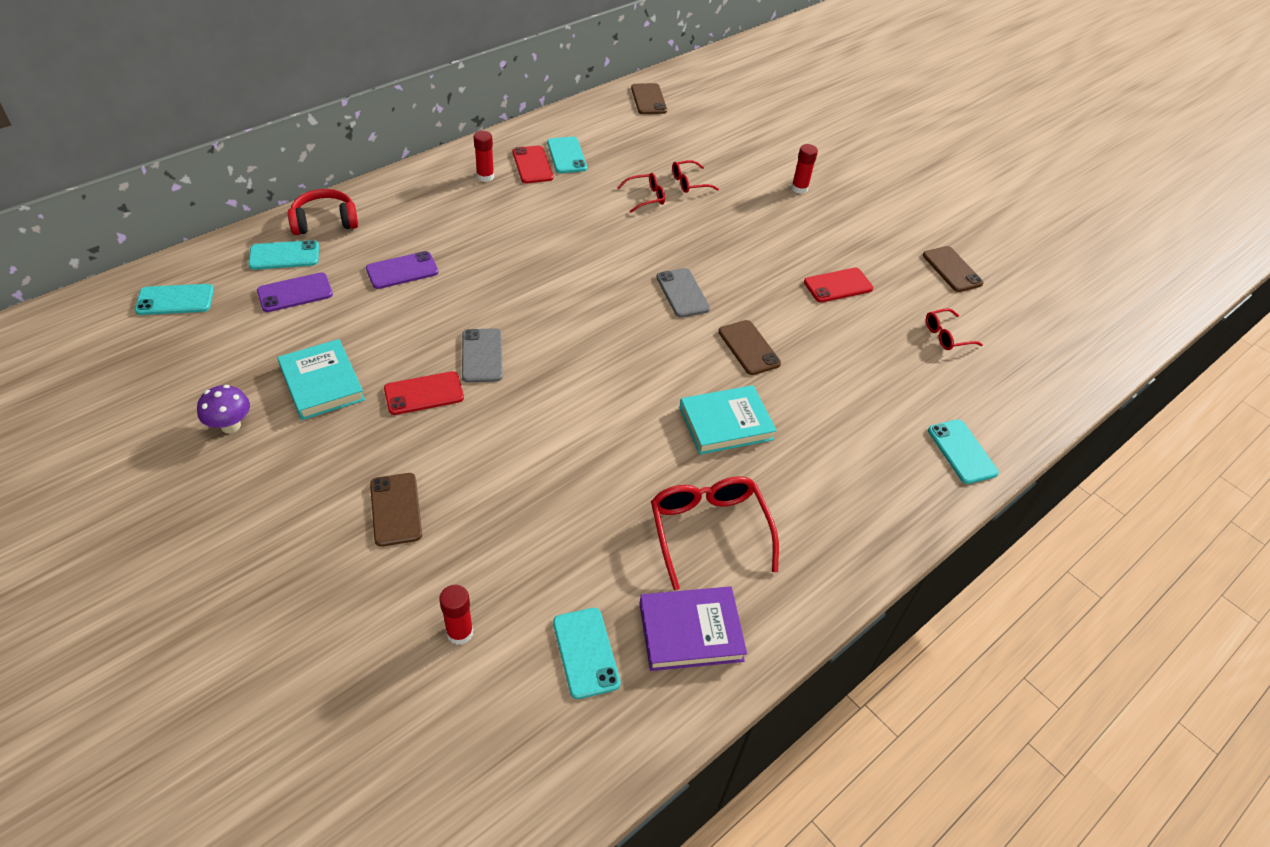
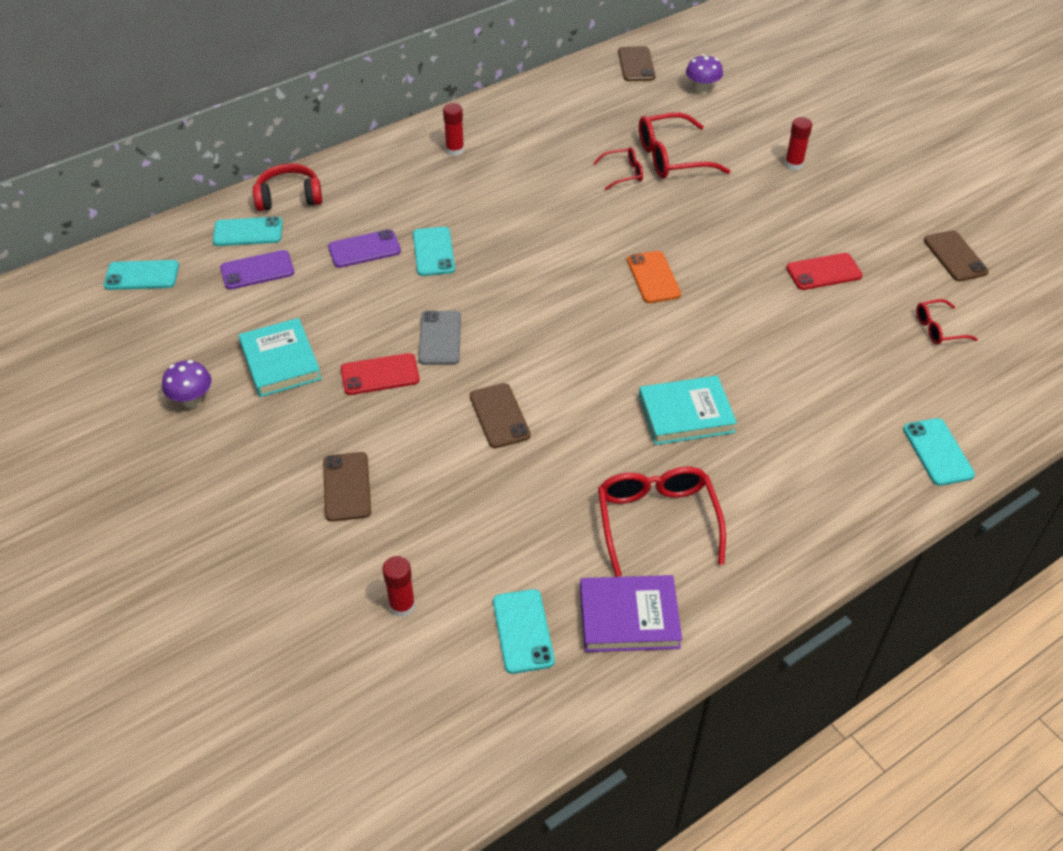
camera: 10 degrees right, 0 degrees up
(532, 165) = (505, 138): red phone -> none
(567, 155) = (542, 127): turquoise phone -> turquoise phone (433, 252)
(682, 293) = (653, 277): grey phone -> orange phone
(689, 182) = (672, 157): red glasses -> red glasses, size x1.84
(710, 122) = (702, 89): none -> purple mushroom
(749, 348) = (718, 336): brown phone -> brown phone (499, 416)

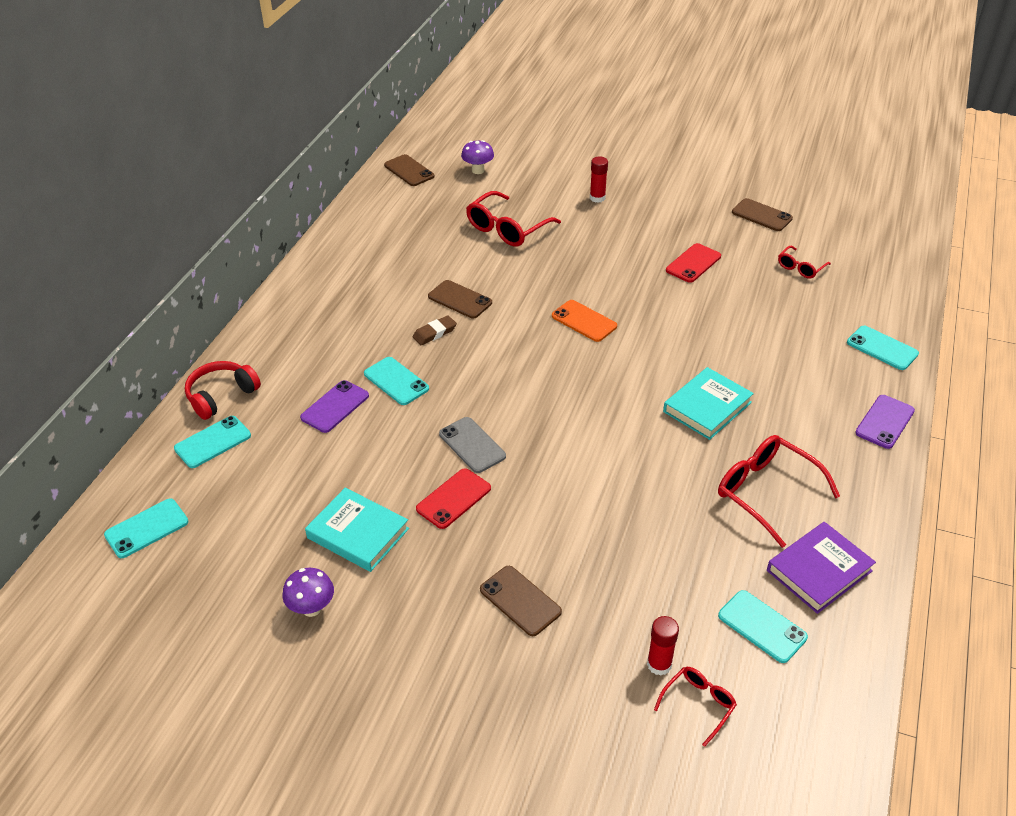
camera: 35 degrees left, 5 degrees down
(257, 270) = (256, 469): purple phone -> purple phone (885, 422)
(455, 150) = (330, 294): red glue stick -> none
(499, 416) = (580, 479): brown phone -> brown phone (460, 299)
(507, 225) = (434, 333): none -> brown eraser
(623, 173) = (483, 255): red glasses -> red glasses (698, 705)

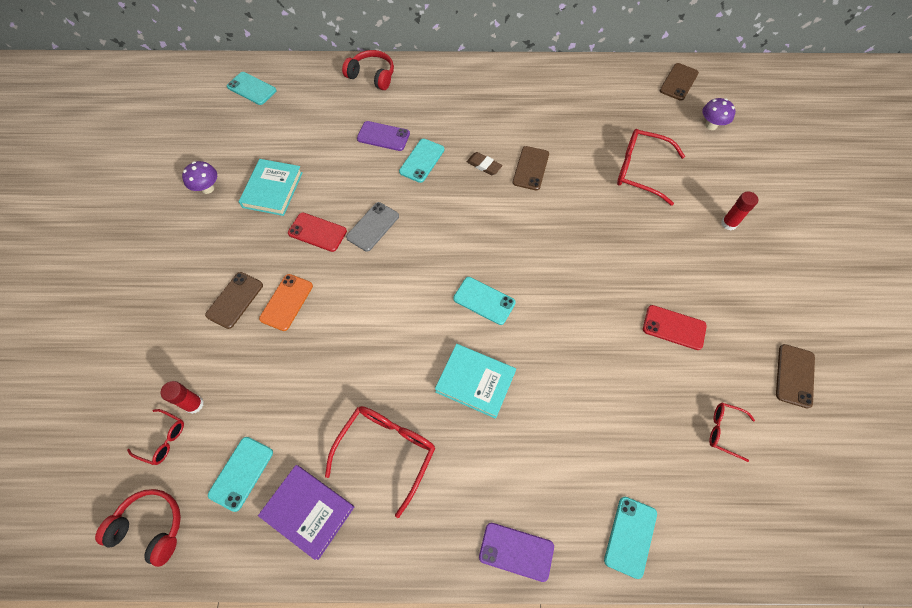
camera: 70 degrees right, 20 degrees up
(213, 442) = (330, 89): turquoise phone -> turquoise phone (484, 300)
(584, 321) = (545, 260): orange phone -> orange phone (286, 302)
(810, 728) = (151, 527): none -> red headphones

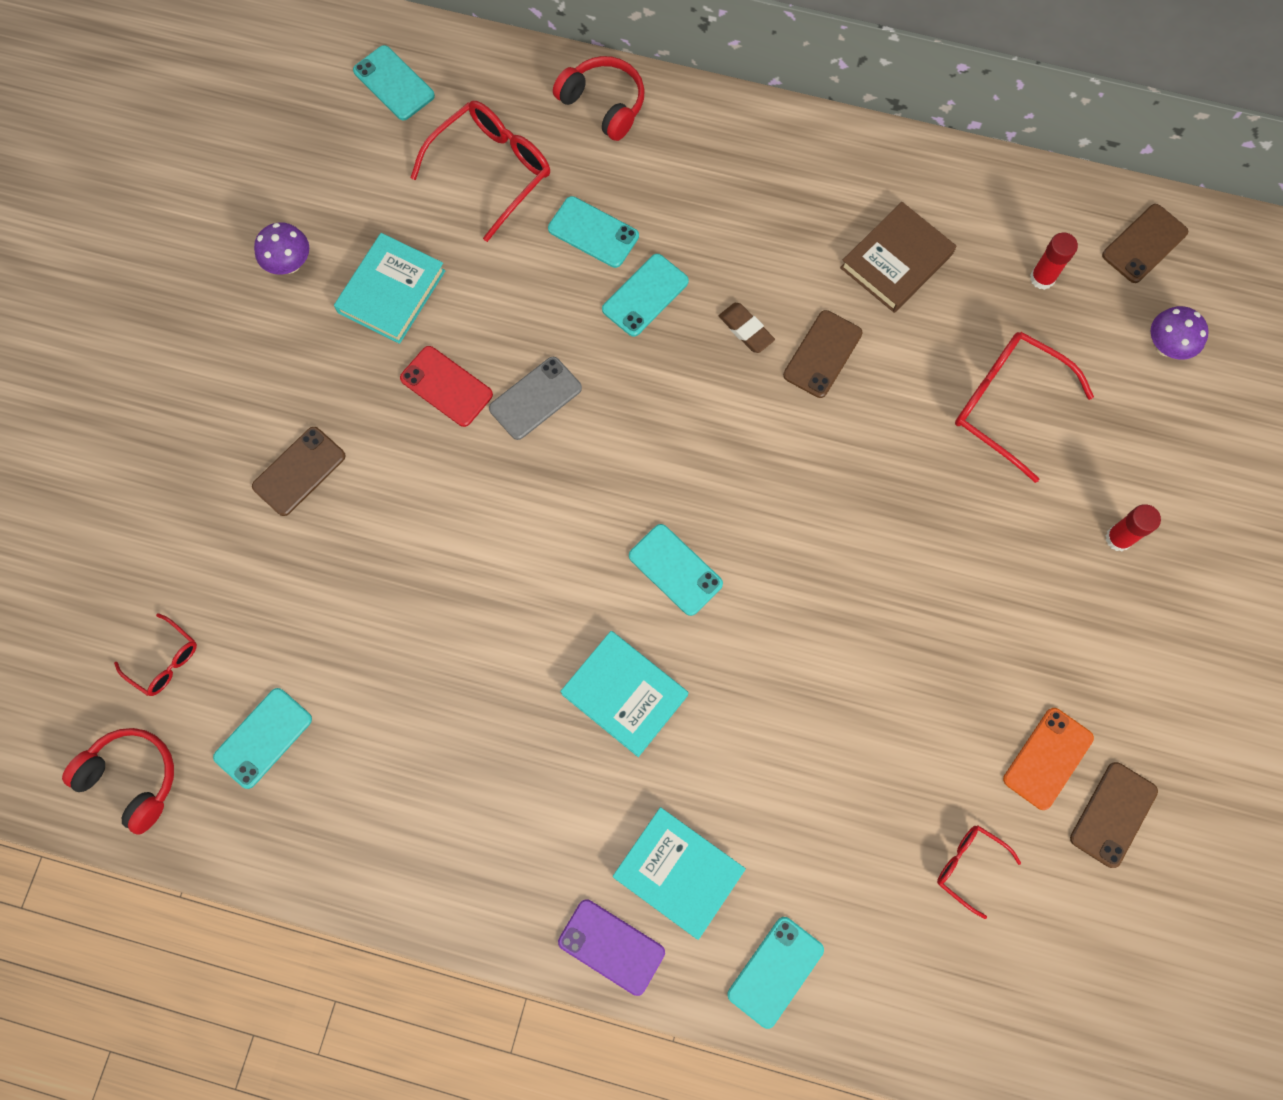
camera: 15 degrees right, 10 degrees up
(194, 404) = (215, 620): red glue stick -> red glue stick (1042, 278)
(286, 302) = (375, 494): orange phone -> orange phone (1047, 758)
(308, 511) = (344, 815): purple book -> none
(383, 136) = (593, 232): purple phone -> turquoise phone
(386, 452) = (469, 763): red glasses -> red glasses (491, 171)
(545, 487) = (678, 873): none -> turquoise book
(554, 116) = (896, 261): none -> brown book
(674, 327) = (956, 690): red phone -> none

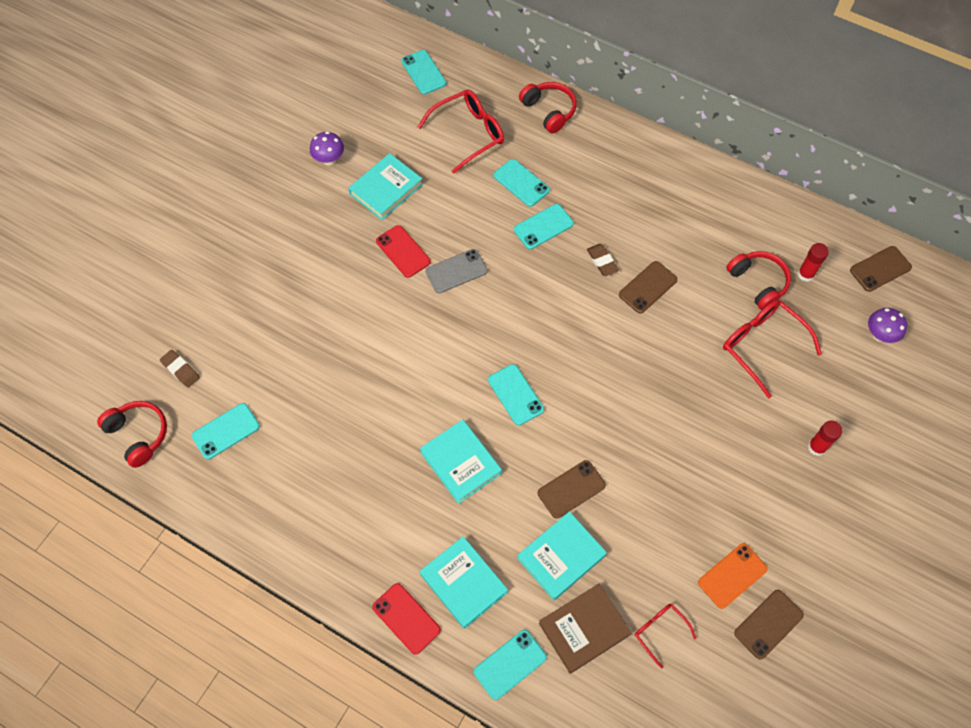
camera: 15 degrees right, 10 degrees down
(164, 660) = (180, 370): red glasses -> brown eraser
(299, 471) = (297, 279): brown phone -> brown phone (571, 489)
(611, 947) = (406, 618): purple phone -> red phone
(805, 796) = (561, 557): none -> turquoise book
(896, 261) = (711, 242): brown book -> brown book (584, 629)
(978, 308) = (758, 283): none -> red headphones

